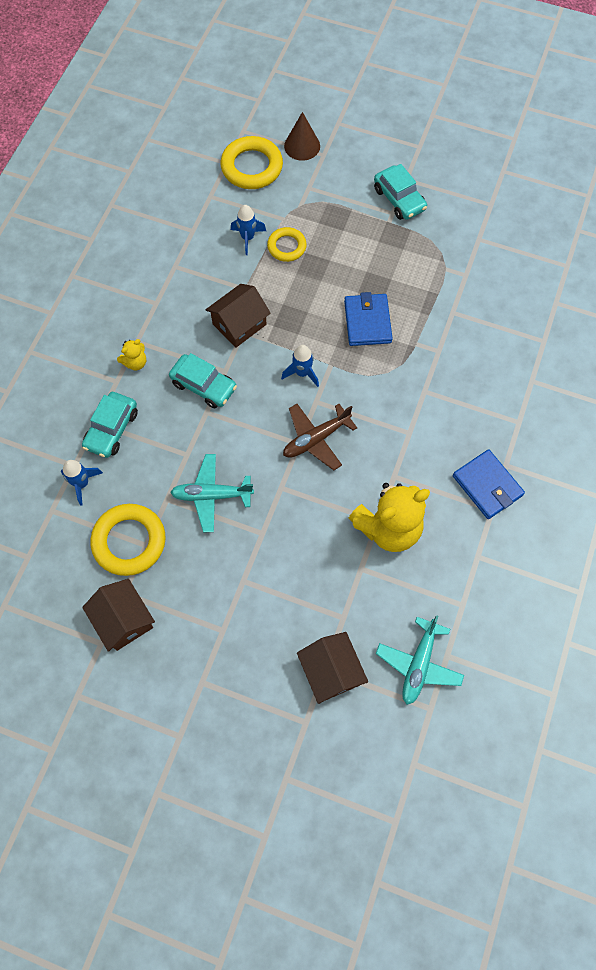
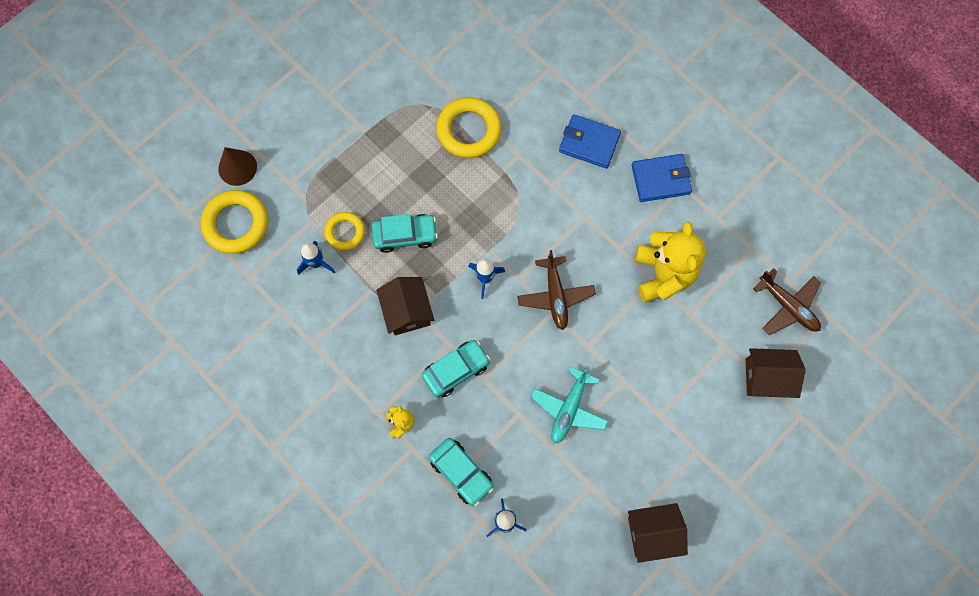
camera: 65 degrees left, 5 degrees up
(129, 541) = (581, 500): yellow ring -> yellow ring (469, 130)
(367, 322) = (461, 199): blue wallet -> blue wallet (589, 143)
(399, 199) = (346, 111): turquoise car -> turquoise car (405, 235)
(418, 664) = (787, 306): turquoise plane -> brown plane

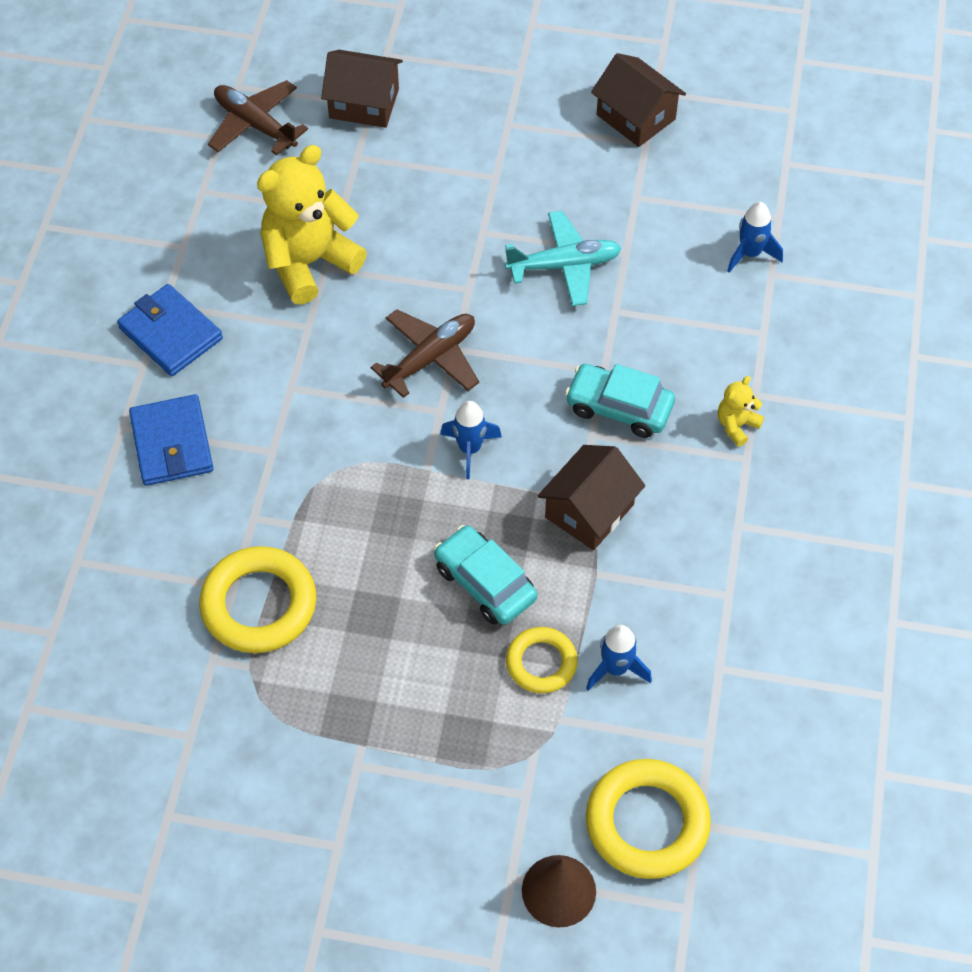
camera: 125 degrees left, 15 degrees down
(461, 473) = (736, 327): turquoise car -> none
(767, 377) = (364, 103): brown house -> brown house turned 45 degrees counterclockwise
(787, 306) = (255, 125): brown plane -> brown plane turned 60 degrees counterclockwise

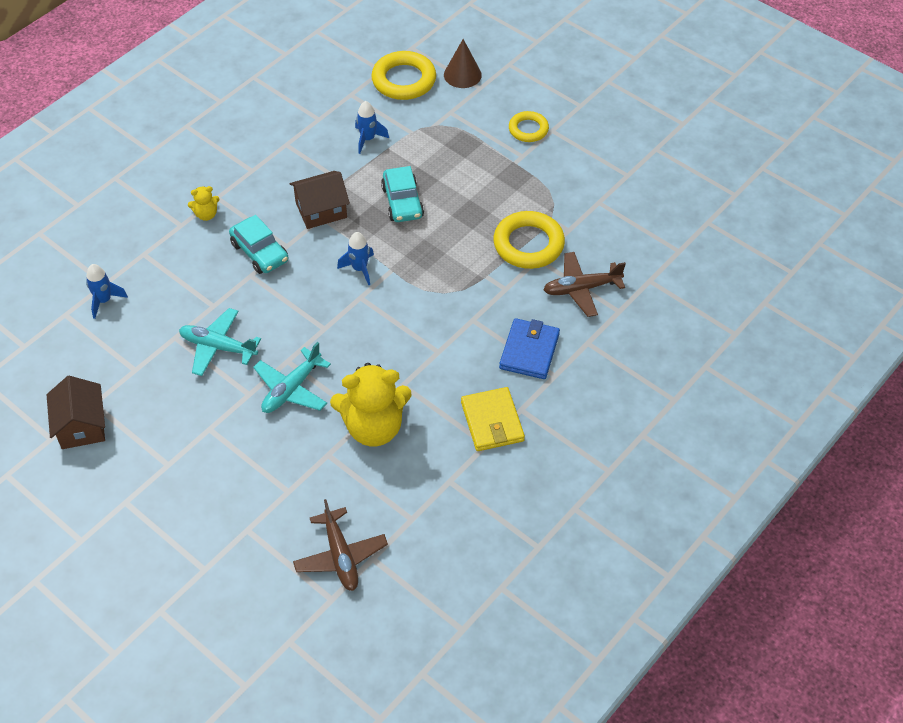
camera: 150 degrees left, 5 degrees down
(171, 333) = (492, 421): blue wallet -> yellow wallet
(364, 103) = (251, 533): brown house -> none
(430, 358) = (343, 329): brown plane -> brown plane (581, 288)
(437, 260) = (291, 389): none -> turquoise plane
(541, 663) = (402, 157): yellow ring -> yellow ring (528, 129)

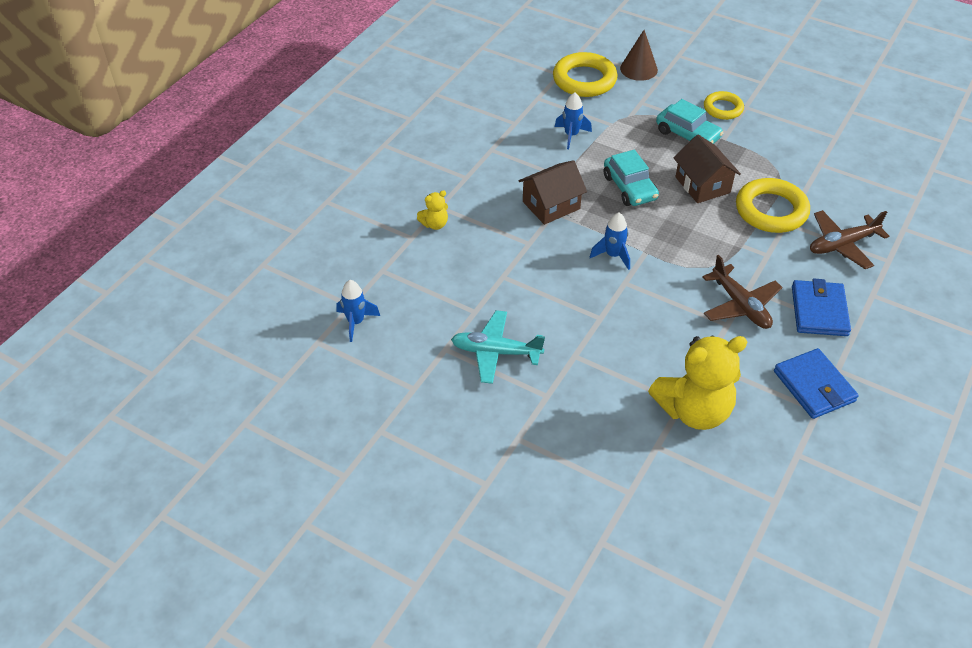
camera: 10 degrees left, 5 degrees down
(81, 426) = (375, 457): brown house -> brown house (702, 185)
(260, 252) = (504, 253): turquoise car -> turquoise car (687, 135)
(291, 389) = (590, 384): turquoise plane -> none
(340, 556) = (716, 554): brown plane -> brown plane (740, 305)
(492, 421) = (814, 386): yellow wallet -> blue wallet

